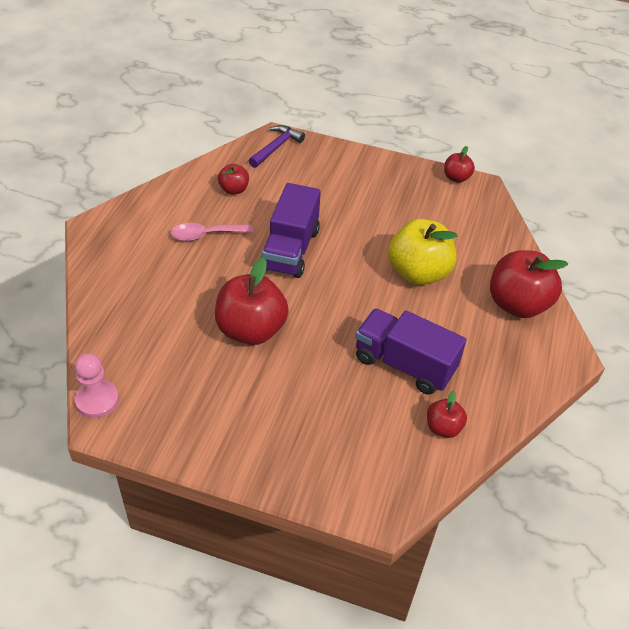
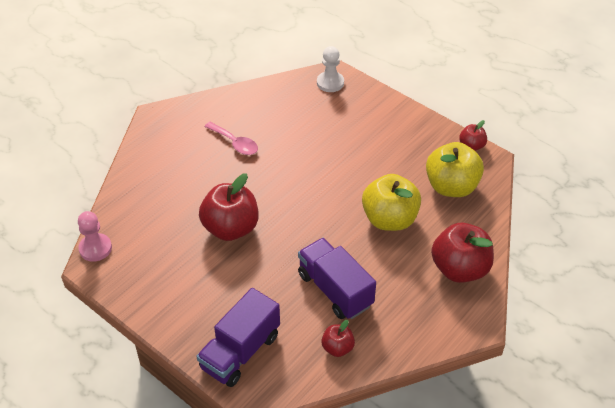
camera: 25 degrees right, 0 degrees up
(205, 235) = (235, 143): pink spoon -> pink spoon turned 150 degrees counterclockwise
(234, 189) = (277, 111): red apple -> none
(276, 147) = (330, 83): purple hammer -> white pawn
(290, 249) = (295, 172): purple truck -> purple truck (240, 351)
(460, 223) = (451, 187): none -> yellow apple

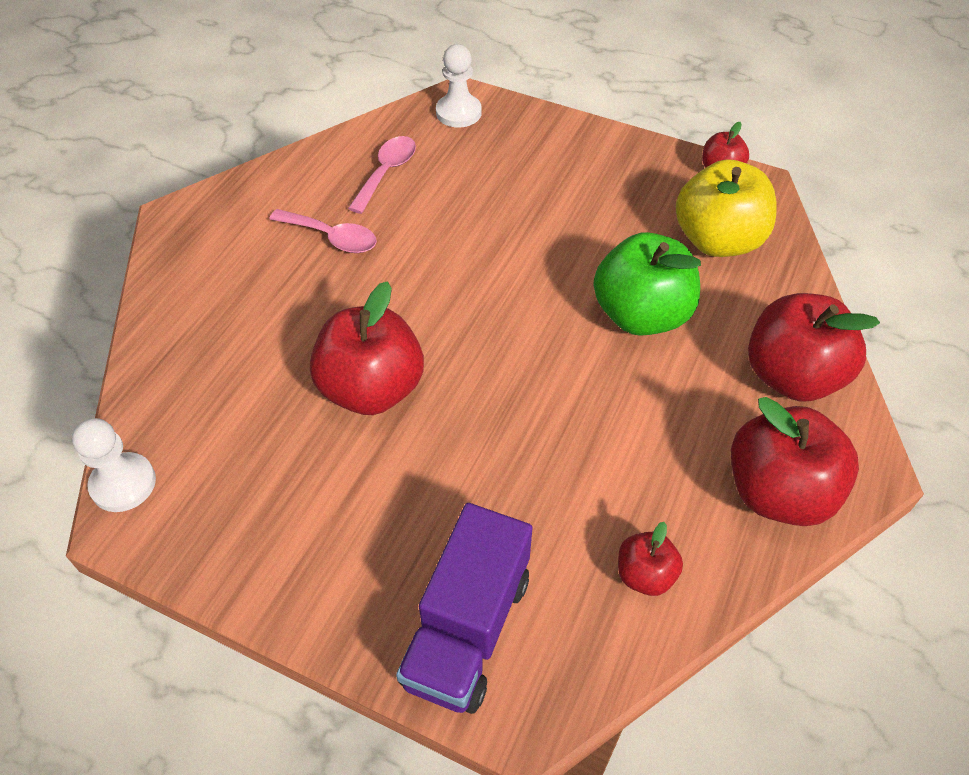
camera: 15 degrees left, 5 degrees up
(95, 248) = (123, 484): pink pawn -> white pawn
(277, 111) = (387, 172): none -> pink spoon
(335, 290) = (598, 462): purple truck -> none
(389, 219) = (641, 315): yellow apple -> green apple
(424, 325) = (778, 492): none -> red apple

